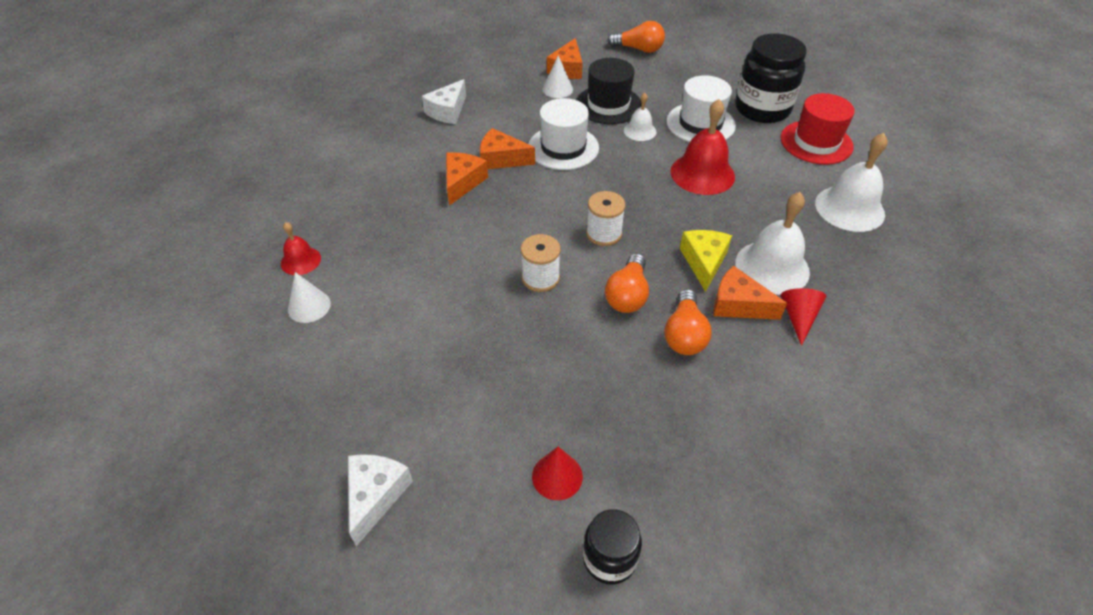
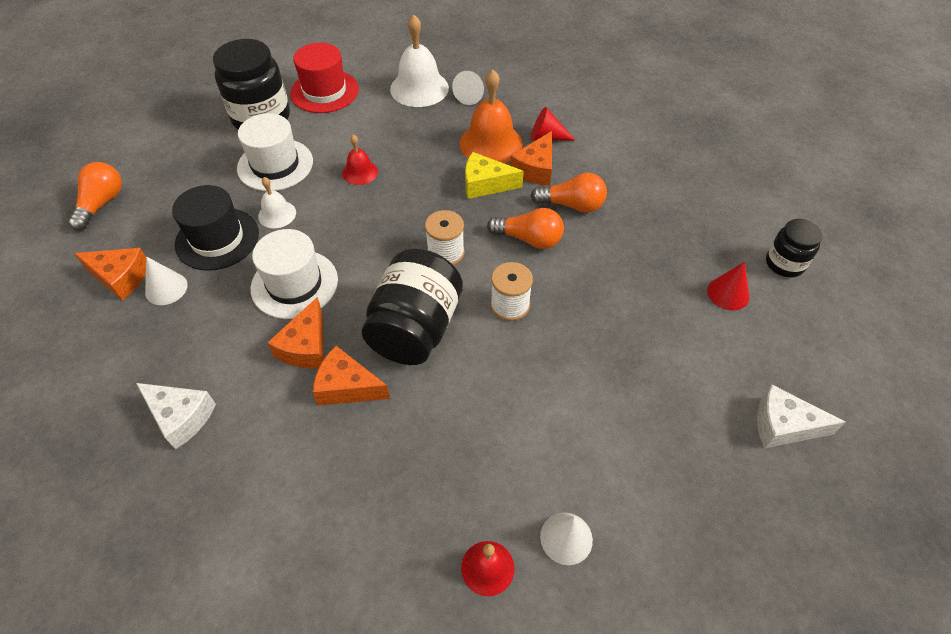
camera: 90 degrees left, 5 degrees up
(516, 217) = (415, 328): none -> black jar
(702, 173) = (360, 172): red bell -> red bell, size x0.55
(772, 267) = (491, 143): white bell -> orange bell
(854, 250) = (471, 95): none -> white cone

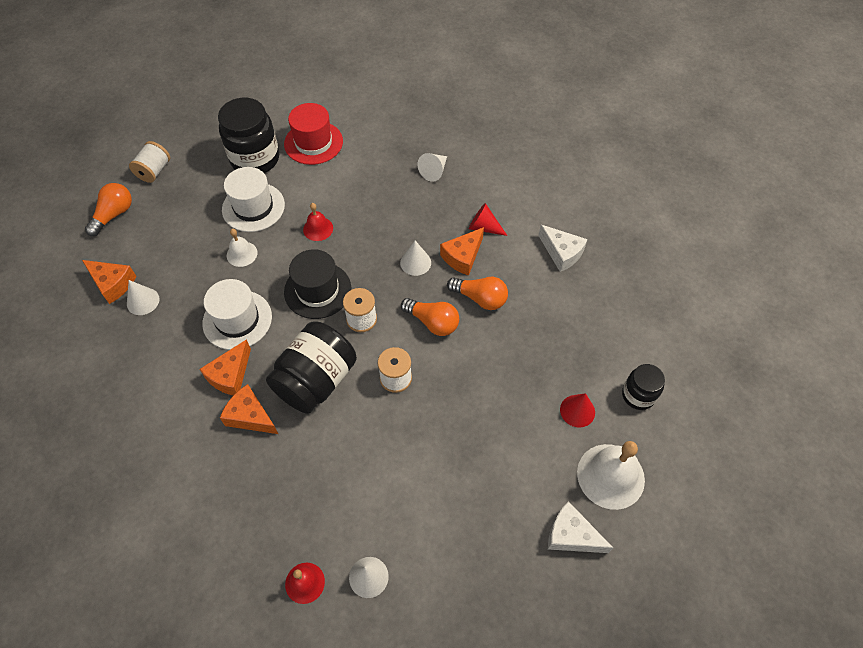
camera: 15 degrees right, 5 degrees up
(141, 150) = (154, 171): none -> white spool
(181, 417) = (127, 410): white cheese -> white cheese (561, 253)
(217, 239) = (191, 266): black hat -> black hat (317, 290)
(419, 88) = (393, 155): white bell -> white bell (610, 476)
(485, 184) = (415, 262): yellow cheese -> white cone
(491, 143) = (434, 223): orange bell -> none

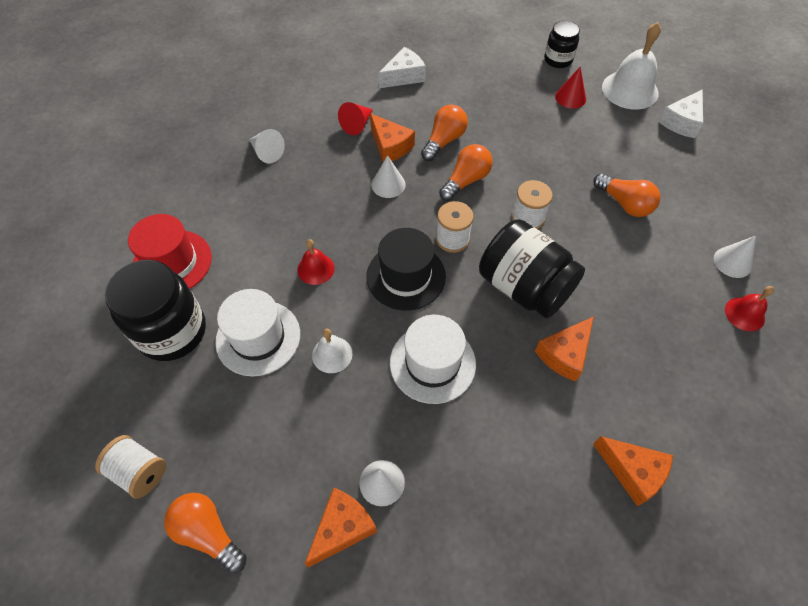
camera: 80 degrees left, 0 degrees up
(230, 375) = (510, 373): orange cheese -> orange cheese (632, 472)
(430, 468) = (624, 203): none -> orange light bulb

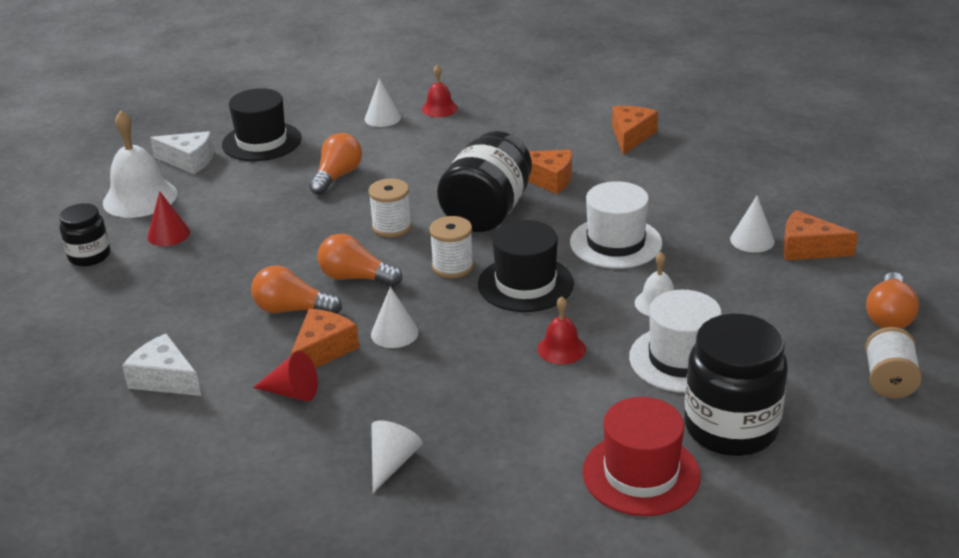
camera: 110 degrees left, 25 degrees down
(704, 169) = (262, 142): none -> black hat

